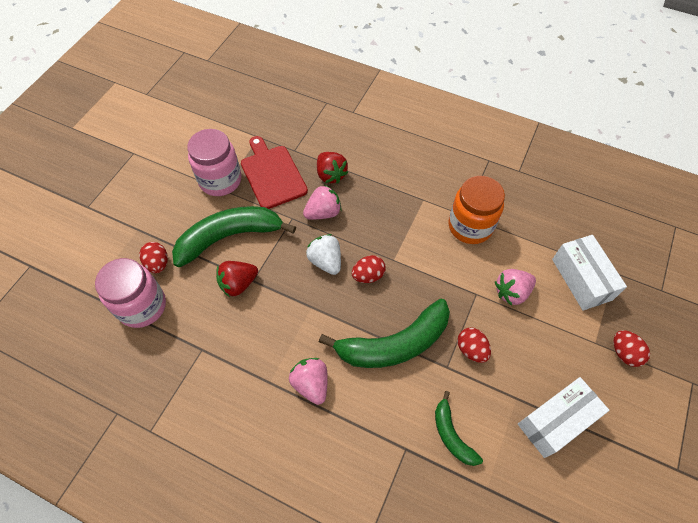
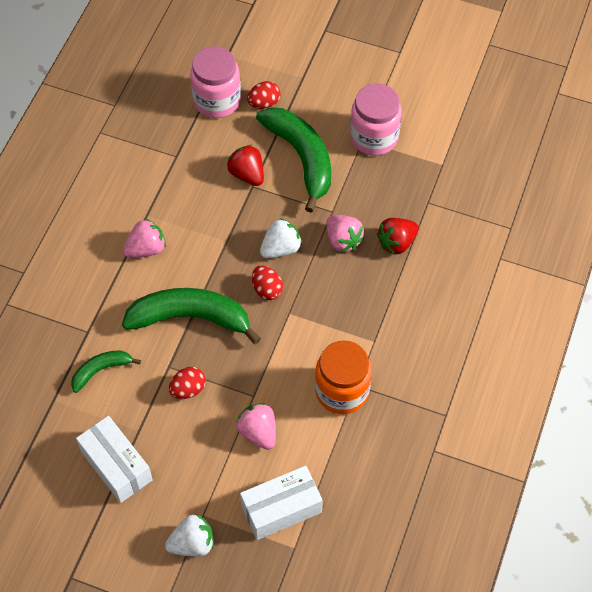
camera: 85 degrees right, 0 degrees up
(272, 174) = (389, 185): red cutting board -> none
(394, 344) = (190, 318): green banana -> green banana turned 120 degrees clockwise
(624, 353) = (192, 543): red egg -> white strawberry

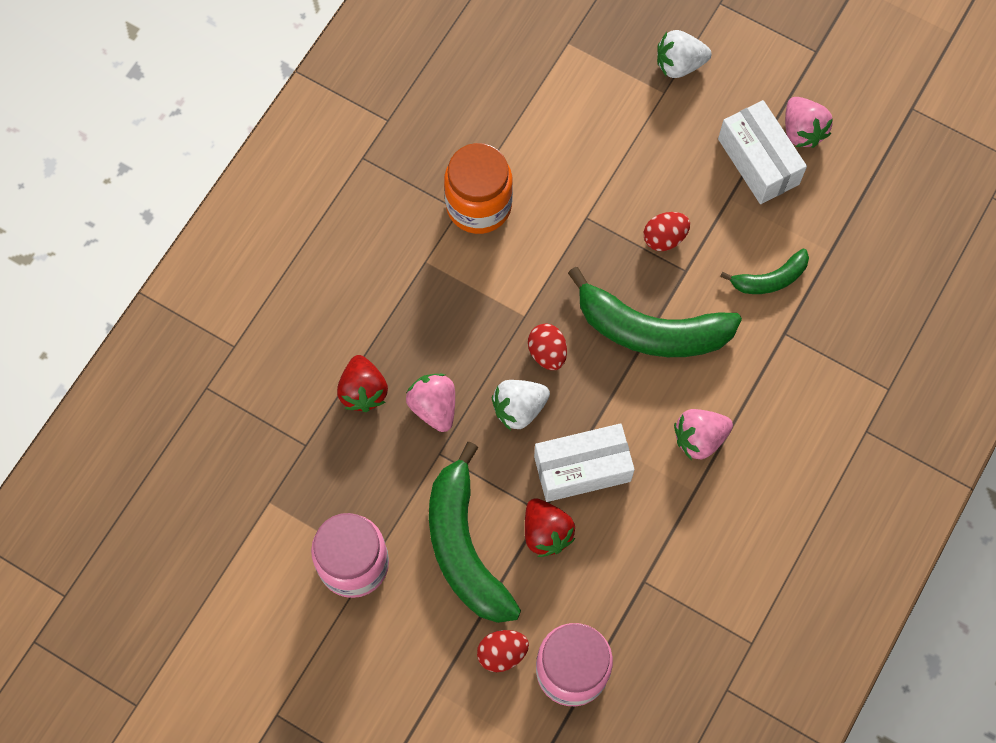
camera: 170 degrees left, 10 degrees up
(258, 432) = (587, 173): pink strawberry -> pink strawberry (802, 131)
(281, 509) = (575, 85): white box -> white box (582, 468)
(397, 243) = (363, 391): red strawberry -> red strawberry turned 105 degrees clockwise

